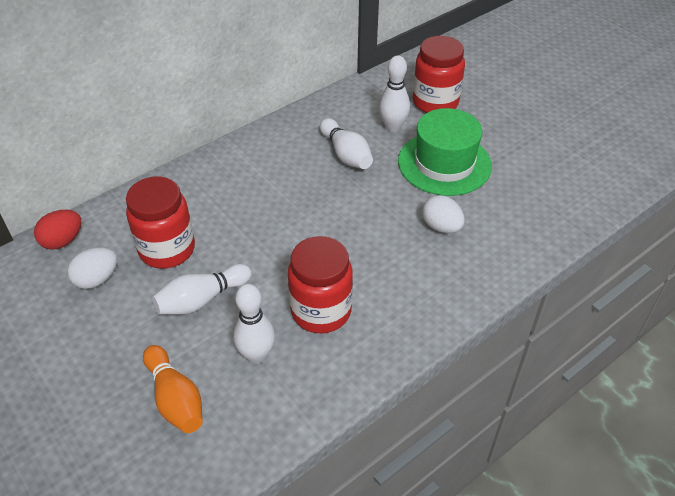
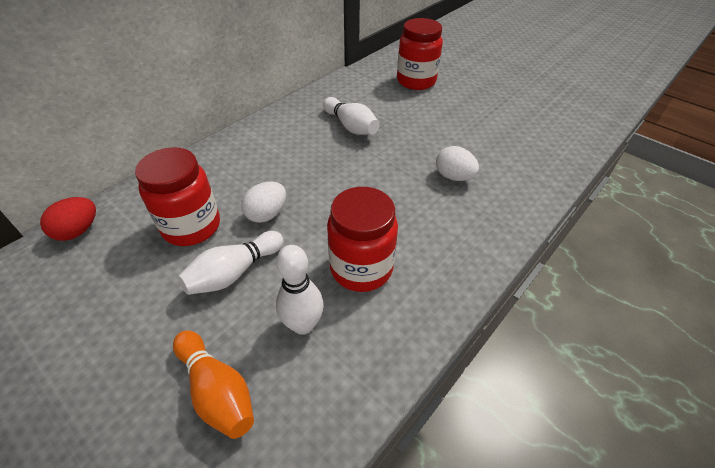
camera: 10 degrees left, 0 degrees up
(97, 279) = (117, 266): white egg -> white egg (267, 214)
(393, 127) = (386, 102): white bowling pin -> none
(444, 163) = (439, 125): green hat -> none

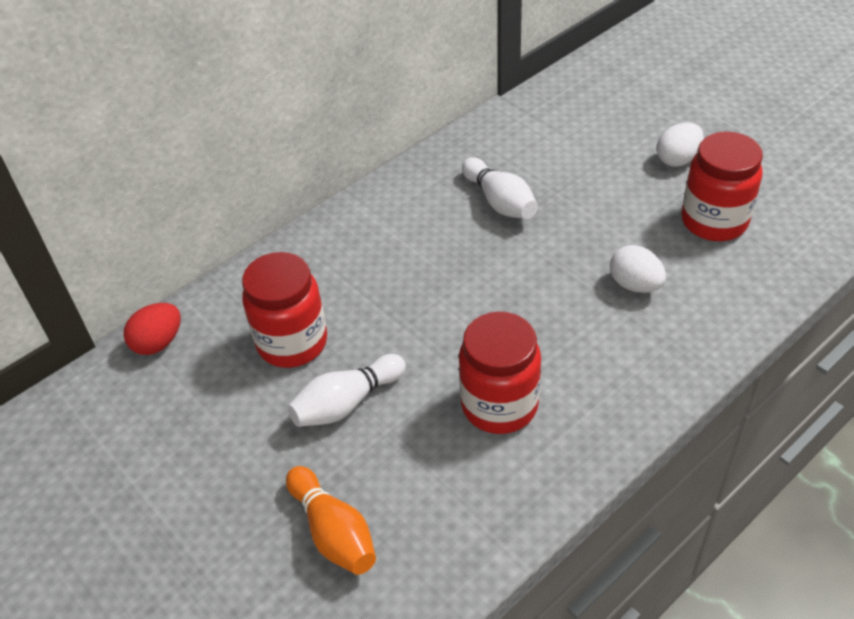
camera: 10 degrees right, 0 degrees up
(267, 214) = (384, 330): white egg -> white egg (677, 159)
(303, 324) = (427, 468): white bowling pin -> none
(416, 81) = (603, 125): red jar -> red jar (714, 221)

